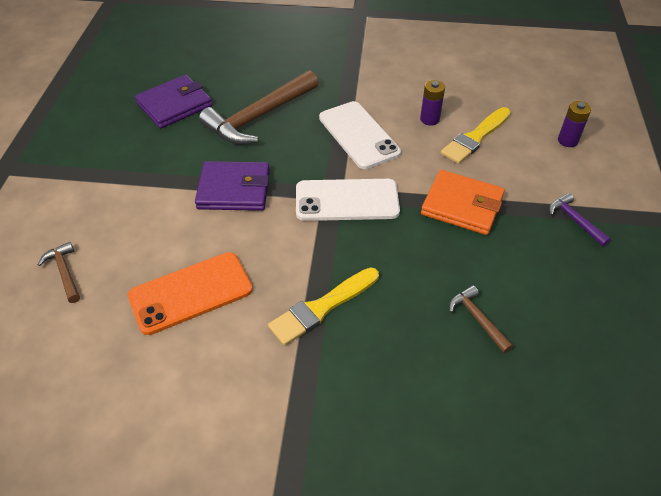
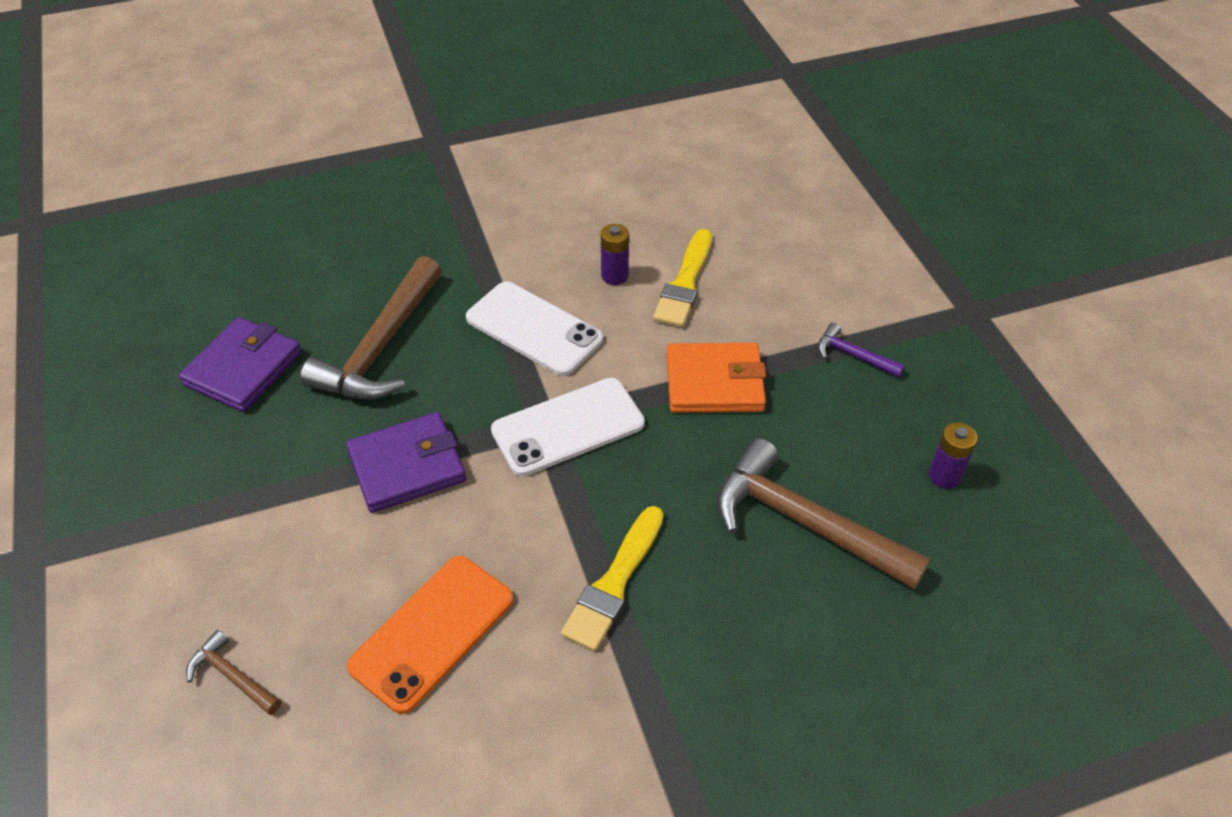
camera: 25 degrees left, 0 degrees up
(477, 319) = (804, 523): brown hammer -> brown hammer, size x2.17
(567, 141) = (796, 251): purple battery -> purple battery (944, 476)

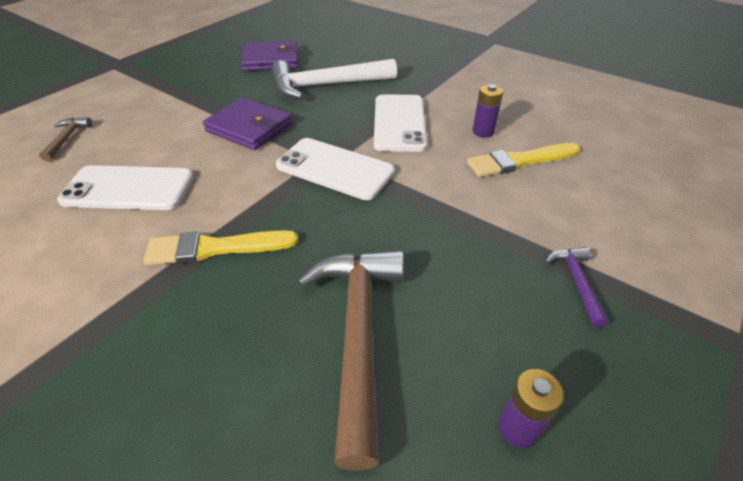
camera: 55 degrees right, 5 degrees down
(381, 347) = (326, 85): brown hammer -> white hammer
(432, 632) = (128, 189): orange phone -> white phone
(714, 382) = (447, 215): orange wallet -> none

